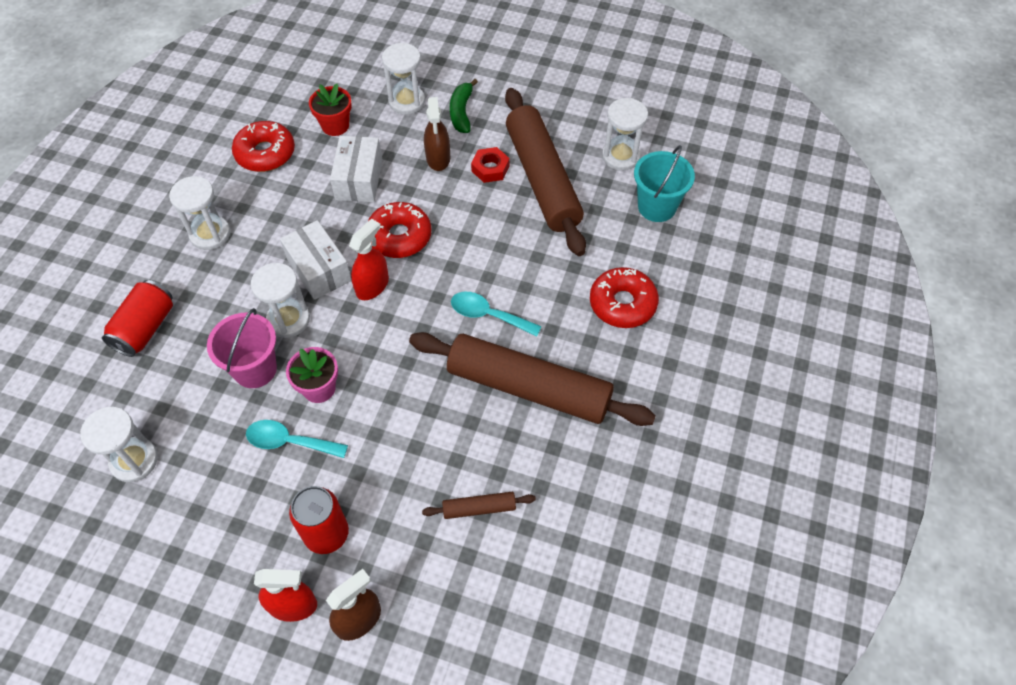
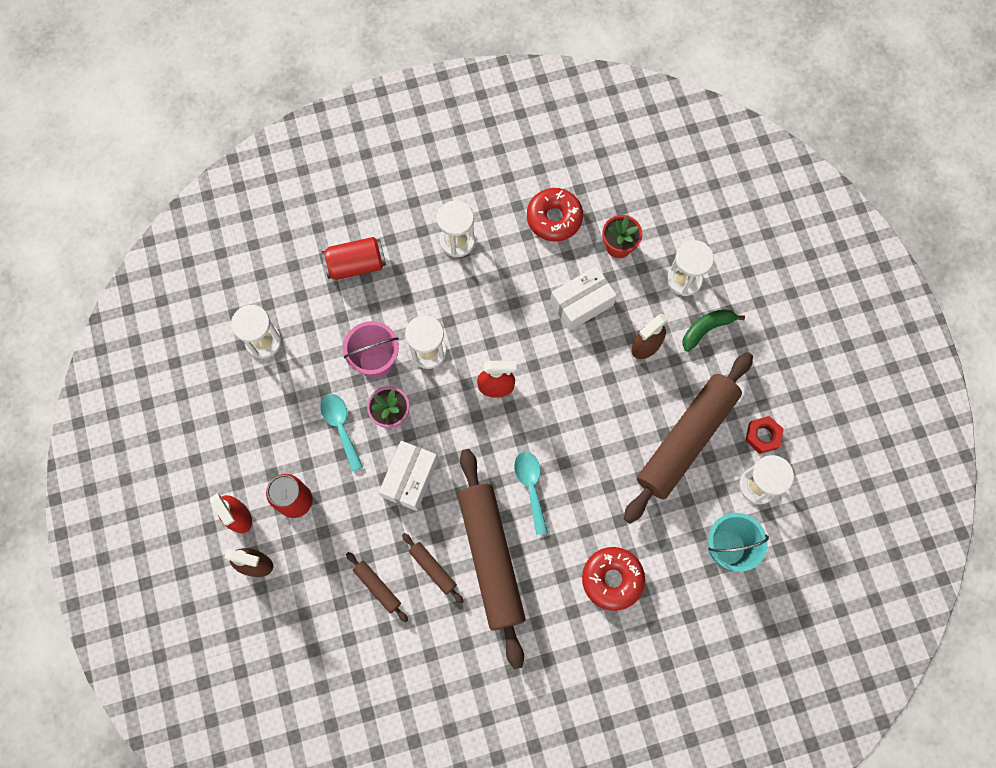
camera: 55 degrees right, 15 degrees up
(319, 269) = (483, 339): white box -> white box (410, 478)
(399, 236) = (552, 373): red donut -> none
(490, 168) = (666, 392): red nut -> red nut (763, 436)
(500, 445) = (433, 568): none -> brown rolling pin

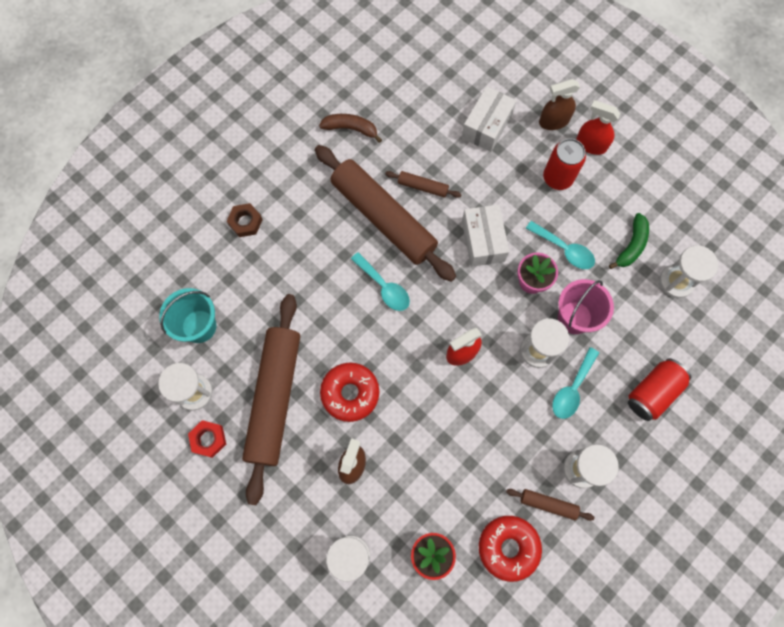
camera: 150 degrees right, 0 degrees up
(377, 587) = (455, 153): brown rolling pin -> brown rolling pin (548, 504)
(421, 304) = (572, 389): none -> turquoise spoon
(467, 680) = (350, 129): none -> brown banana
(581, 303) = (433, 473): white box -> white box (487, 126)
(612, 579) = (280, 252): red donut -> red donut (350, 393)
(631, 633) = (245, 222): none -> brown nut
(706, 329) = (305, 514): green banana -> green banana (631, 245)

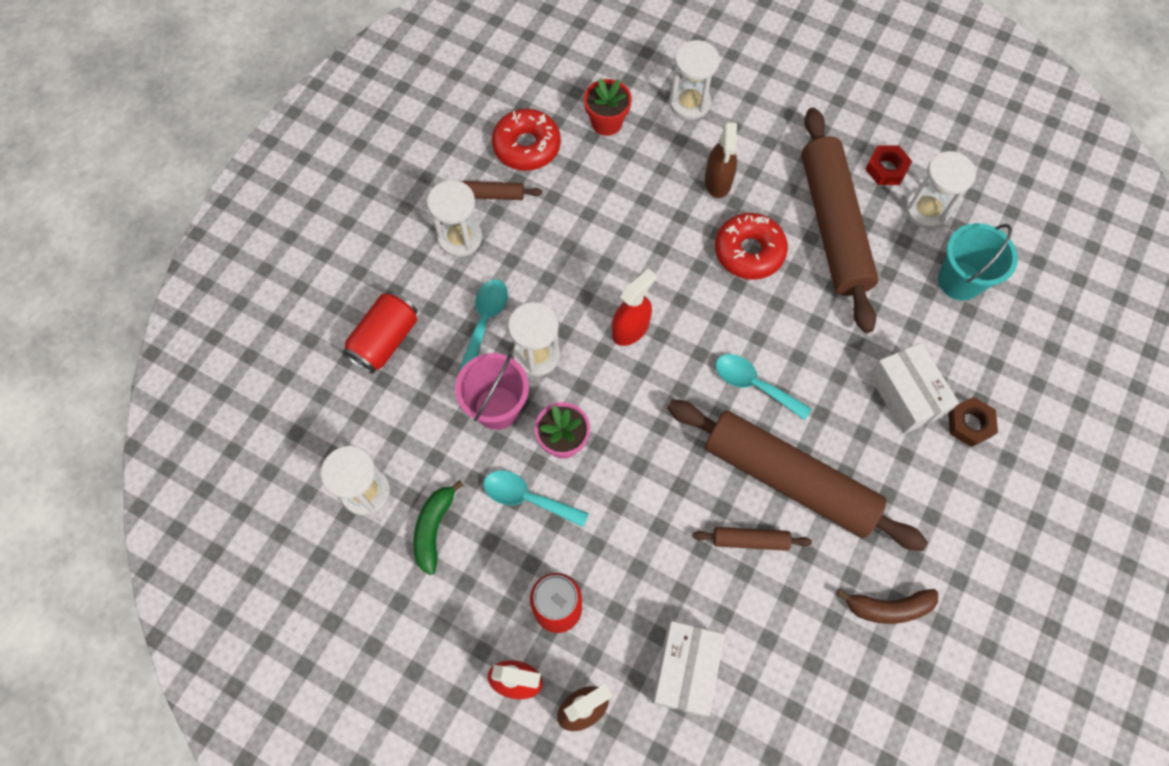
camera: 165 degrees right, 5 degrees down
(483, 241) = (642, 481): white box -> white box (906, 395)

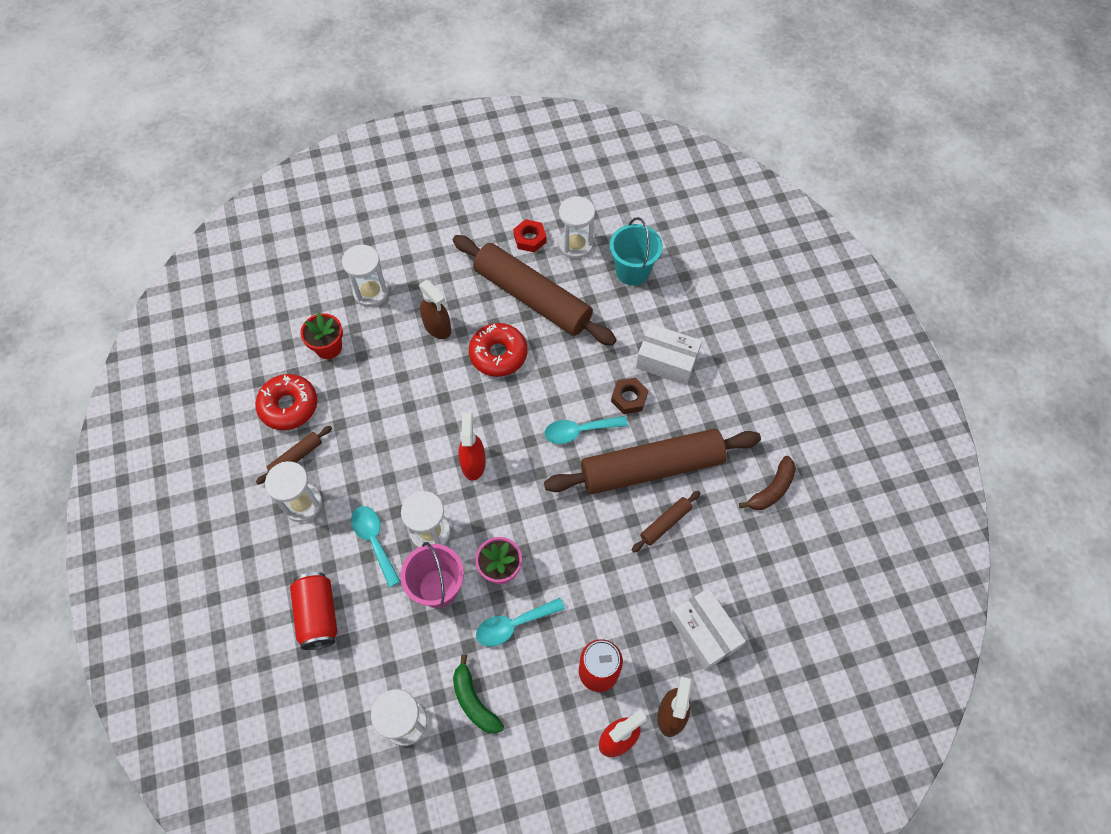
camera: 45 degrees left, 5 degrees down
(969, 424) = (714, 348): brown nut -> brown nut (629, 398)

